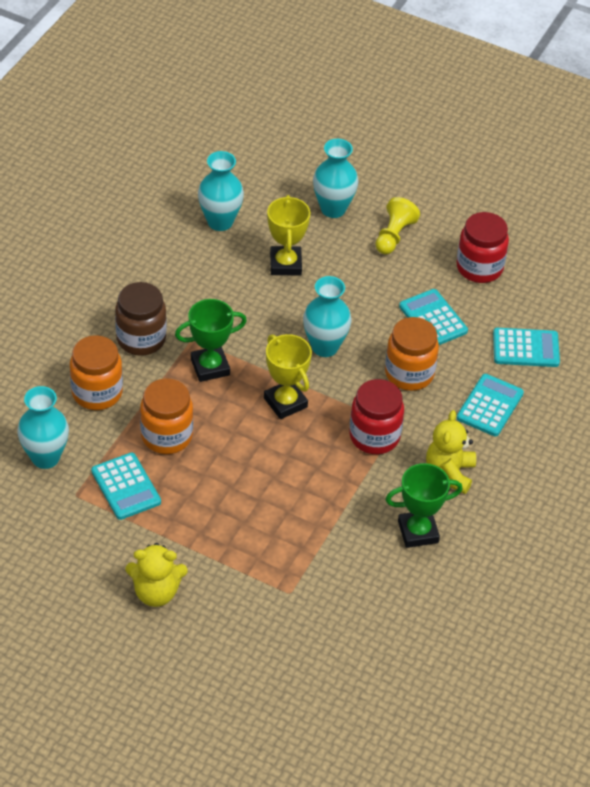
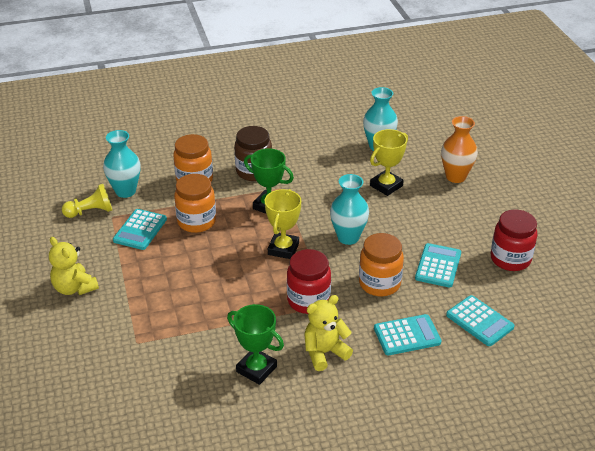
camera: 50 degrees right, 10 degrees down
(333, 209) = (455, 177): turquoise vase -> orange vase
(394, 236) = (475, 210): yellow pawn -> yellow pawn (91, 212)

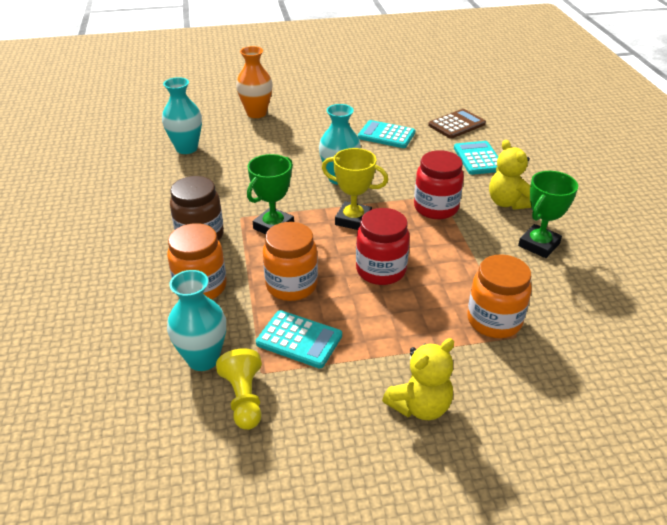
camera: 85 degrees left, 0 degrees up
(379, 283) = (410, 166): orange jar -> orange jar (494, 321)
(386, 186) = (259, 150): yellow trophy -> none
(479, 321) = (456, 124): turquoise calculator -> brown calculator
(510, 259) = (379, 103): red jar -> red jar (381, 270)

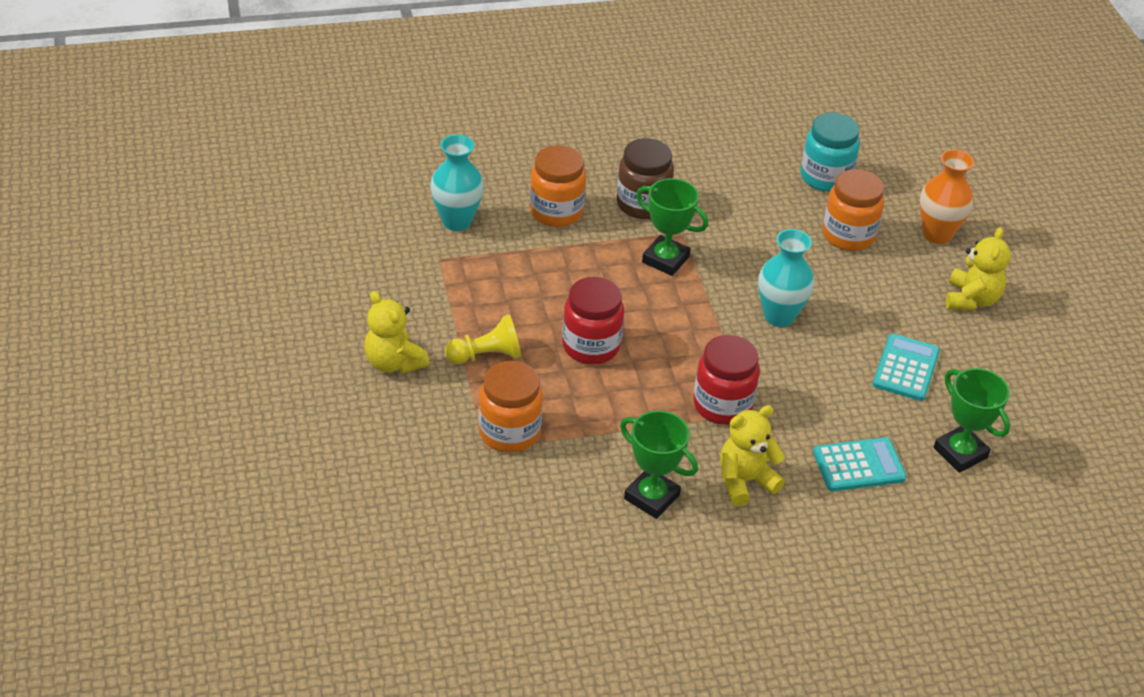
camera: 85 degrees right, 5 degrees up
(186, 148) = (825, 177): turquoise vase -> turquoise jar
(244, 399) = (408, 249): yellow pawn -> yellow pawn (486, 355)
(291, 285) = (561, 276): orange jar -> orange jar (848, 235)
(299, 339) = (481, 282): turquoise calculator -> none
(320, 108) = (971, 299): none -> yellow teddy bear
(353, 220) = (686, 326): yellow trophy -> none
(456, 124) = (960, 453): brown calculator -> green trophy

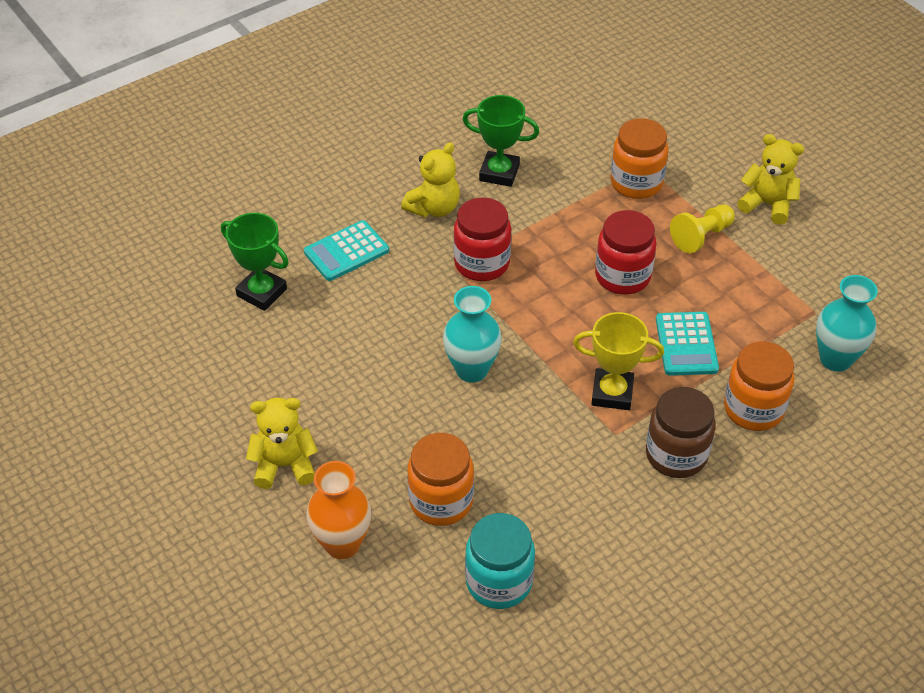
camera: 160 degrees right, 5 degrees up
(665, 259) = (612, 393): green trophy -> yellow trophy
(905, 368) = (331, 358): turquoise calculator -> turquoise calculator (686, 344)
(971, 299) = (284, 465): yellow teddy bear -> yellow teddy bear turned 90 degrees clockwise

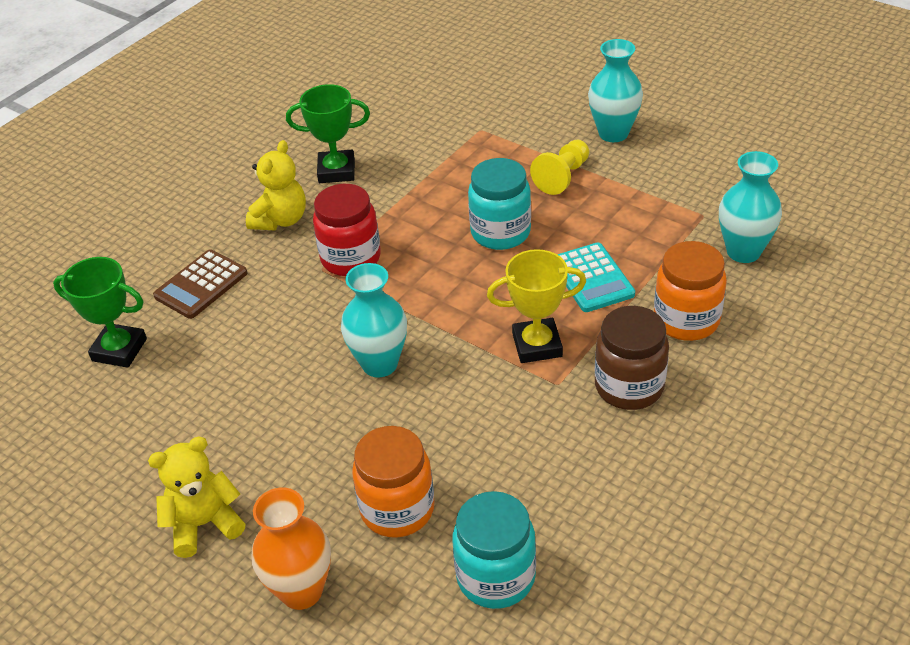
camera: 15 degrees left, 5 degrees down
(346, 251) = (201, 285): turquoise calculator -> brown calculator
(622, 276) = (500, 232): red jar -> turquoise jar
(636, 183) = (478, 146): orange jar -> none
(767, 204) = (613, 133): yellow teddy bear -> turquoise vase

